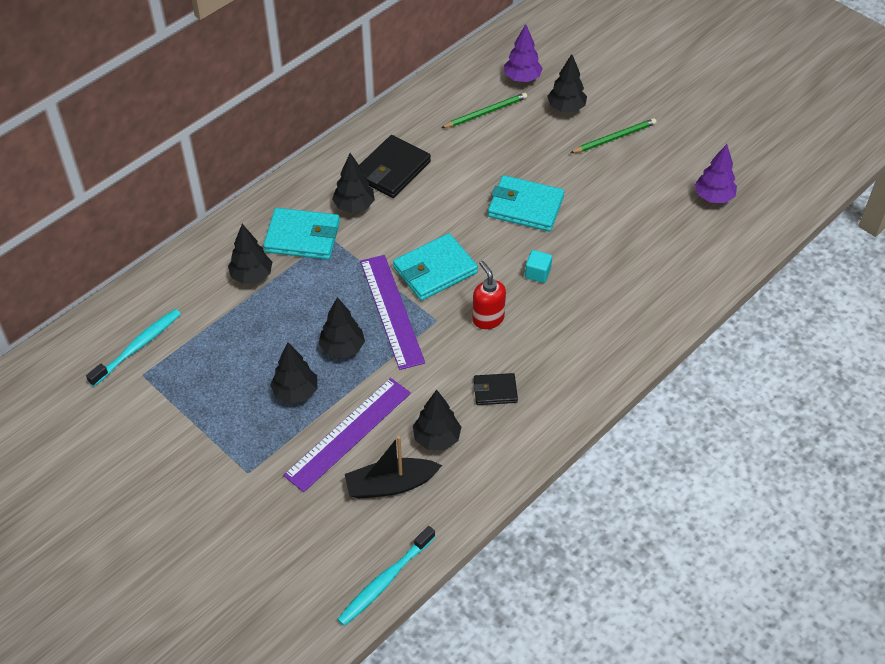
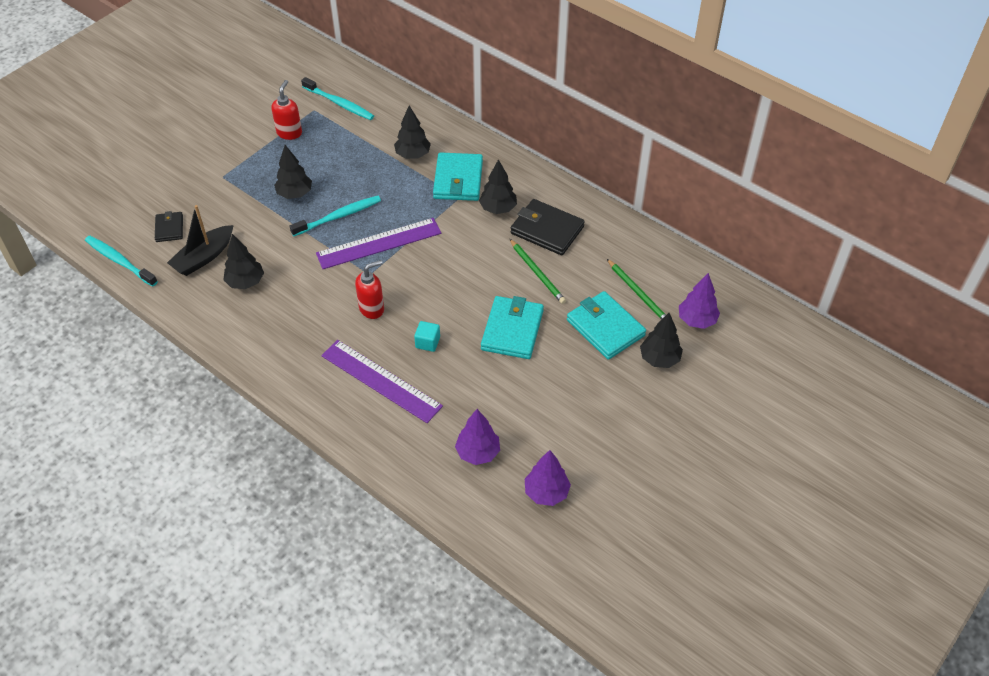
camera: 85 degrees right, 0 degrees up
(181, 400) = (289, 133): none -> red soap dispenser
(342, 348) = (338, 216): black tree -> turquoise toothbrush
(348, 433) = (254, 228): purple ruler -> purple ruler (381, 380)
(390, 485) = (203, 257): black boat -> black boat turned 120 degrees counterclockwise
(435, 270) = (426, 269): turquoise wallet -> turquoise wallet (605, 328)
(495, 391) = (292, 317): black wallet -> black wallet (169, 228)
(614, 138) = (622, 402): green pencil -> green pencil (537, 273)
(672, 241) = (478, 452): none -> purple tree

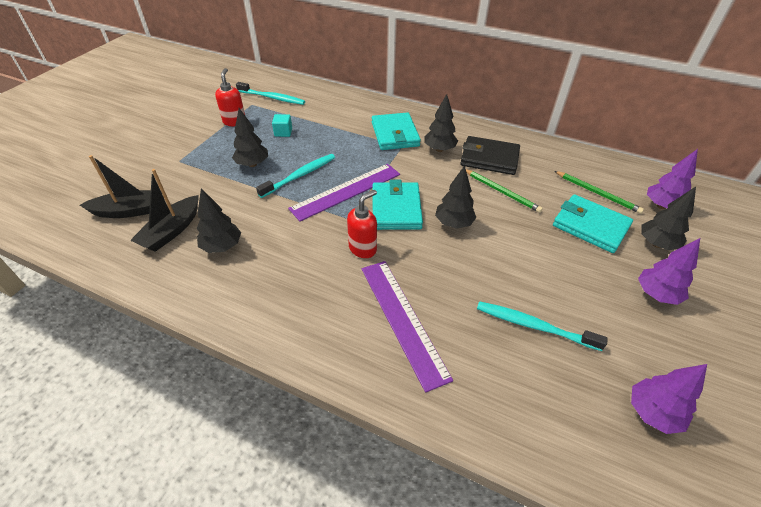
camera: 15 degrees left, 5 degrees down
(119, 261) = (76, 250): turquoise toothbrush -> turquoise toothbrush (534, 326)
(169, 228) = (130, 211): black wallet -> black boat
(381, 380) = (403, 319): purple ruler -> purple ruler turned 45 degrees clockwise
(413, 155) = (348, 123): black tree -> black tree (453, 223)
(427, 342) = (433, 270): turquoise cube -> turquoise cube (283, 132)
(478, 452) = (548, 380): purple tree -> purple tree (656, 294)
(512, 330) = (508, 243): turquoise wallet -> turquoise wallet (396, 209)

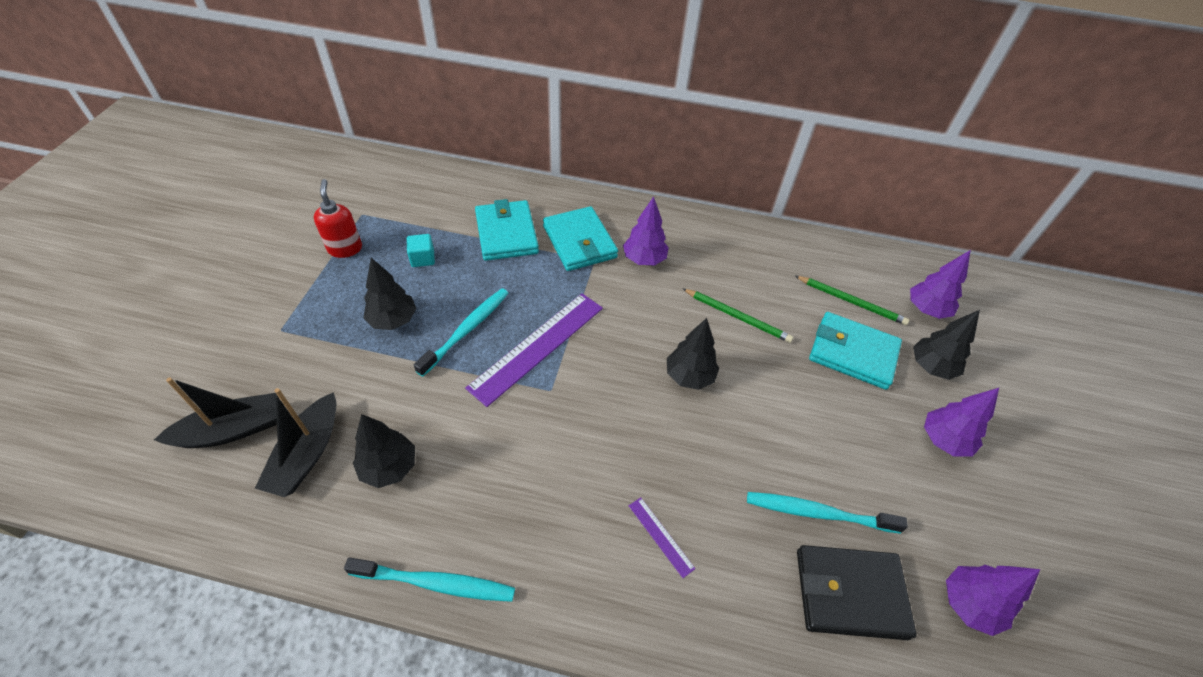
camera: 15 degrees left, 5 degrees up
(272, 98) = (390, 199): turquoise toothbrush -> turquoise toothbrush (436, 583)
(363, 248) = (583, 436): red soap dispenser -> none
(396, 209) = (610, 365): turquoise wallet -> turquoise wallet (506, 234)
(403, 319) = (661, 536): purple ruler -> purple ruler, size x0.44
(439, 149) = (644, 259): black tree -> purple tree
(489, 158) = (711, 266): black wallet -> black wallet (850, 593)

